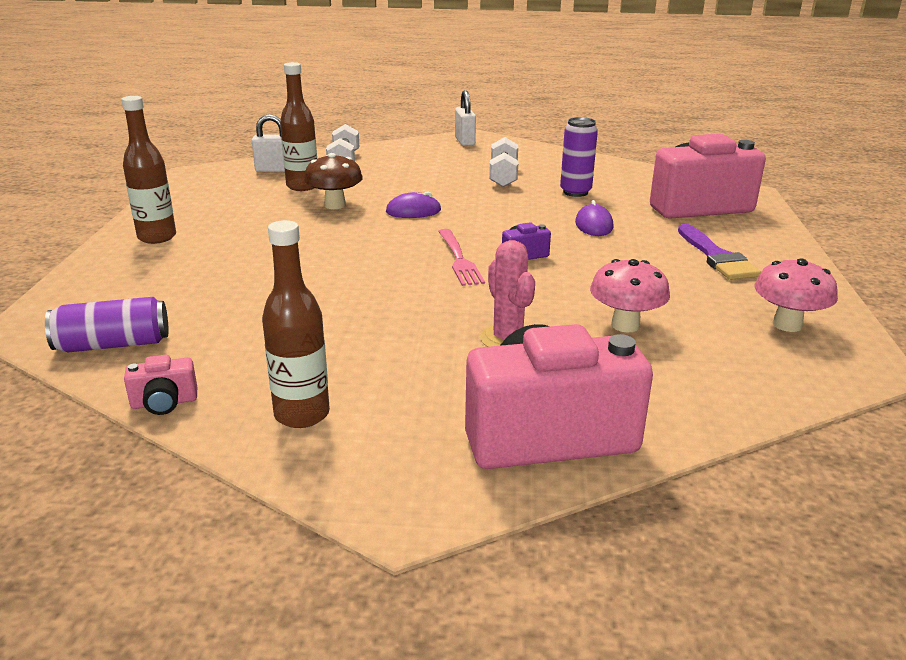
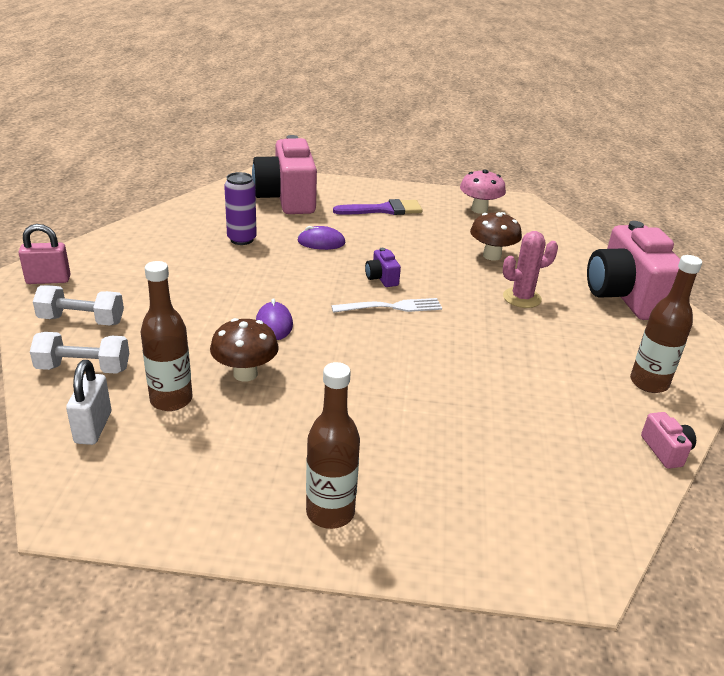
camera: 90 degrees left, 5 degrees up
(113, 344) = (592, 499): purple can -> none
(459, 259) = (391, 307): pink fork -> white fork
(465, 141) = (48, 280): white padlock -> pink padlock
(503, 176) = (185, 268): white dumbbell -> white dumbbell (82, 320)
(625, 325) = (492, 256): pink mushroom -> brown mushroom

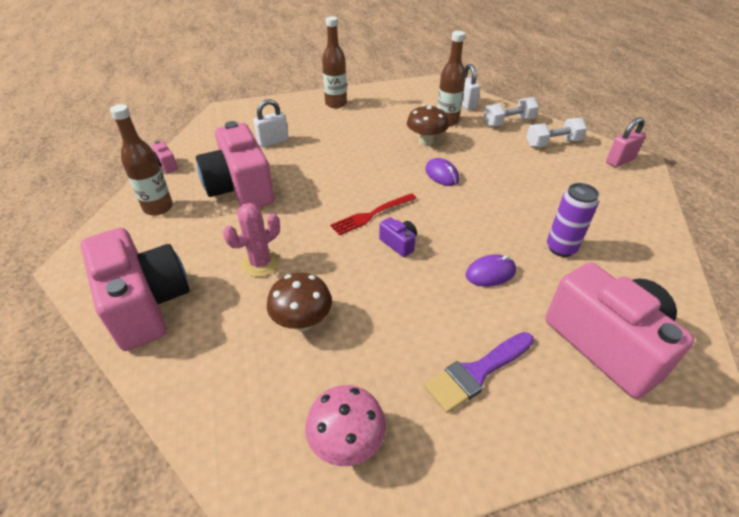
camera: 160 degrees right, 10 degrees up
(391, 307) = (372, 215): white fork -> red fork
(484, 447) = (273, 142): none -> white padlock
(541, 379) = (241, 188): none -> pink camera

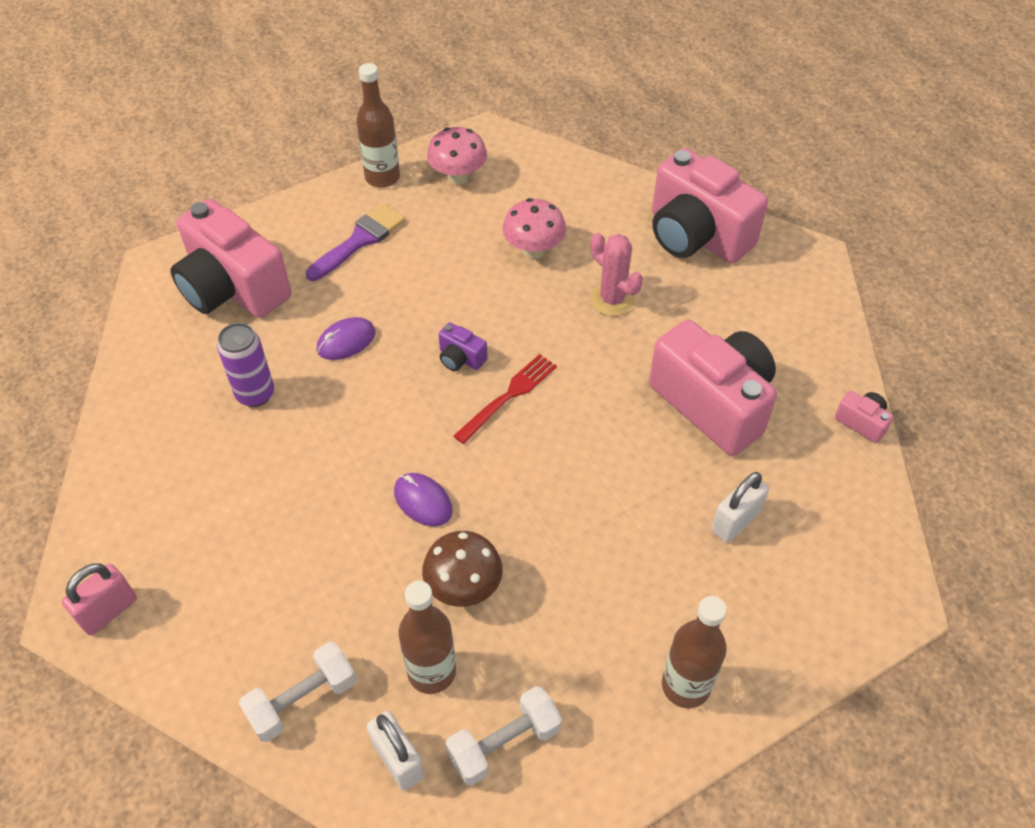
camera: 165 degrees right, 10 degrees up
(158, 208) = (795, 347): brown bottle -> brown bottle (382, 177)
(260, 263) = (612, 299): pink cactus -> pink cactus turned 75 degrees counterclockwise
(302, 322) = (533, 250): brown mushroom -> pink mushroom
(552, 143) = (221, 640): white dumbbell -> white dumbbell (504, 743)

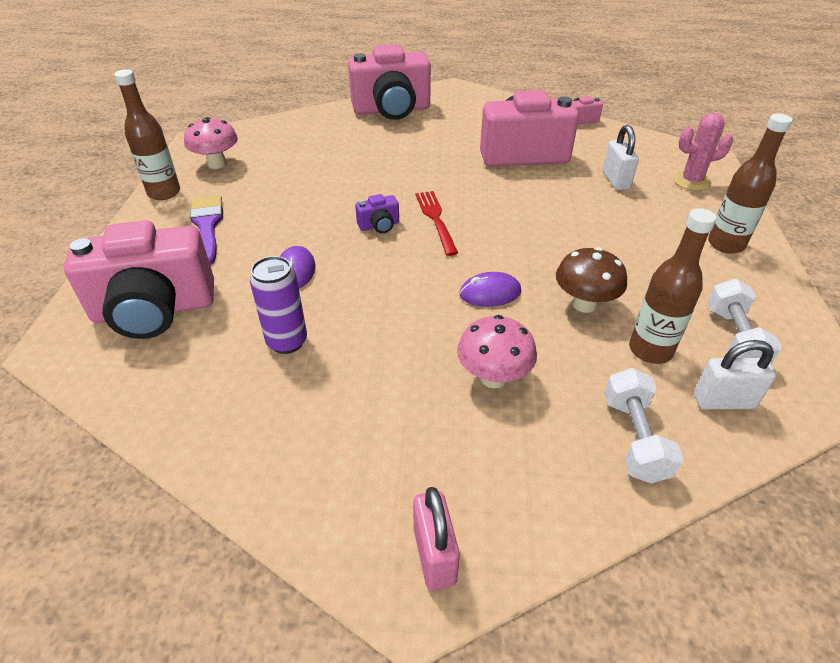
camera: 55 degrees left, 10 degrees down
(533, 250) = (325, 162): pink mushroom -> pink mushroom (493, 377)
(612, 299) = (403, 153): pink cactus -> pink cactus (691, 181)

